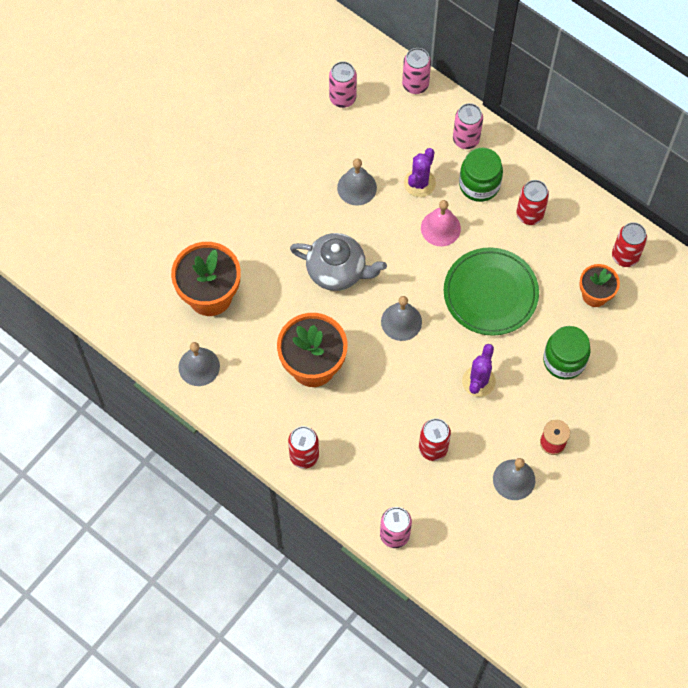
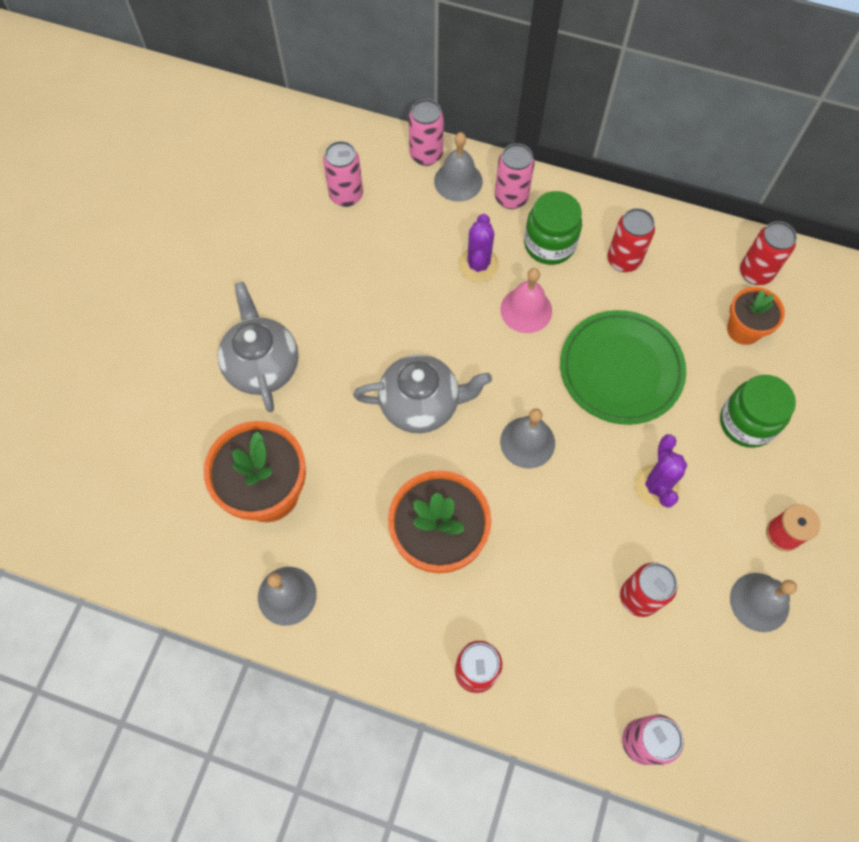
camera: 20 degrees left, 0 degrees up
(236, 206) = (262, 365): none -> grey teapot
(357, 187) = (404, 294): grey bell -> grey bell (458, 181)

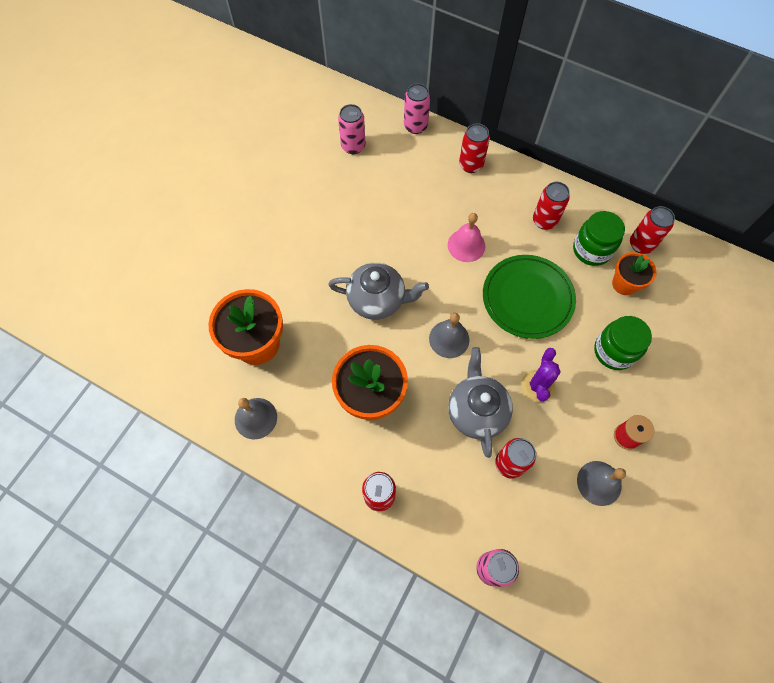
camera: 10 degrees right, 0 degrees up
(262, 365) = (271, 255): grey teapot -> grey teapot (476, 411)
(458, 181) = (435, 148): grey bell -> none
(478, 265) = (438, 208): purple cactus -> none
(511, 198) = (471, 165): pink can -> red can
(549, 244) = (492, 201): green jar -> green jar (591, 250)

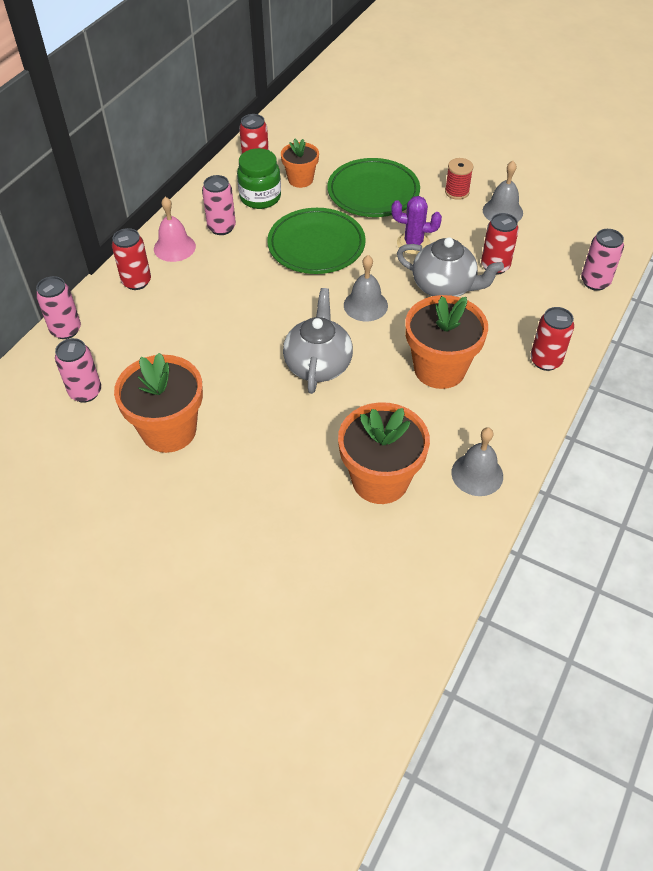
camera: 90 degrees left, 15 degrees down
(314, 201) = (169, 430): none -> orange flower pot
(466, 245) = (248, 288): pink bell -> pink bell (174, 247)
(476, 411) = (444, 287): grey teapot -> grey teapot turned 150 degrees counterclockwise
(544, 221) = (221, 227): red can -> pink can
(614, 351) = (373, 192): green jar -> green plate

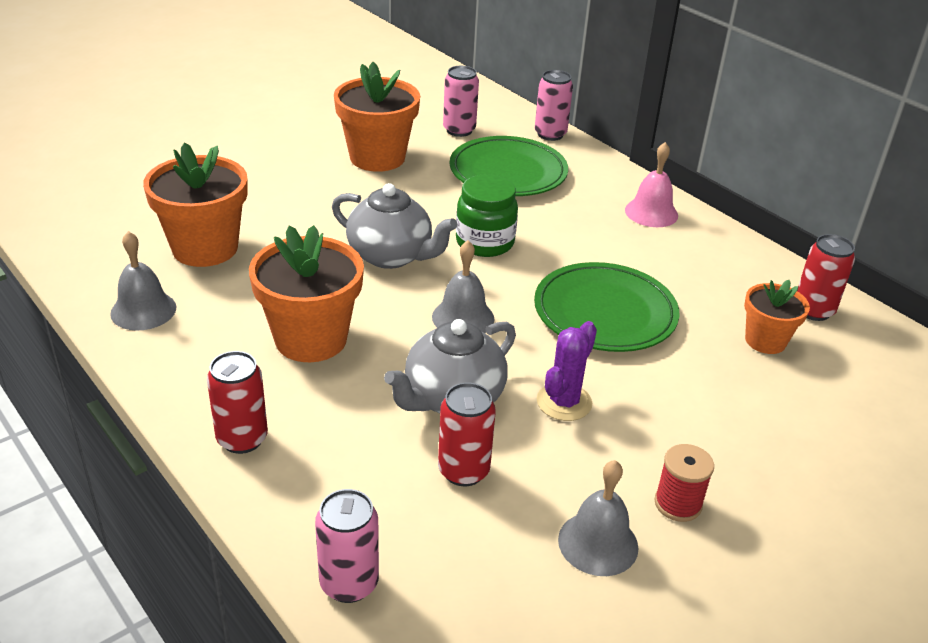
camera: 110 degrees right, 15 degrees down
(136, 281) = (602, 180): red can -> none
(221, 227) = (676, 251): pink can -> none
(260, 197) = (731, 295): green jar -> green jar (485, 243)
(373, 192) = (710, 403): green plate -> green plate (508, 172)

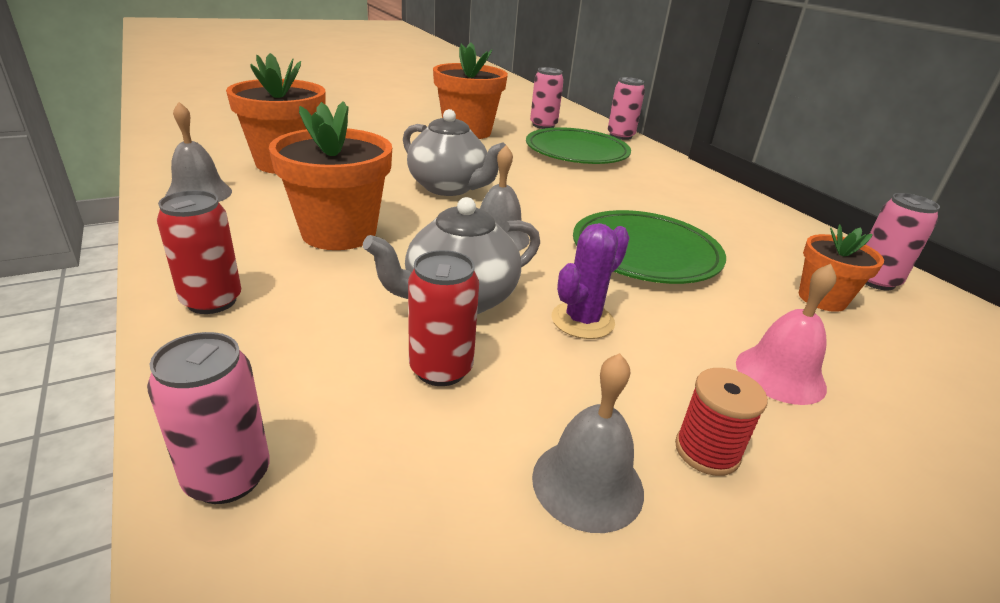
camera: 10 degrees right, 5 degrees down
(485, 243) = (540, 190): green jar -> none
(651, 212) = (704, 190): pink bell -> pink bell (780, 374)
(813, 310) = (875, 281): red can -> pink can

